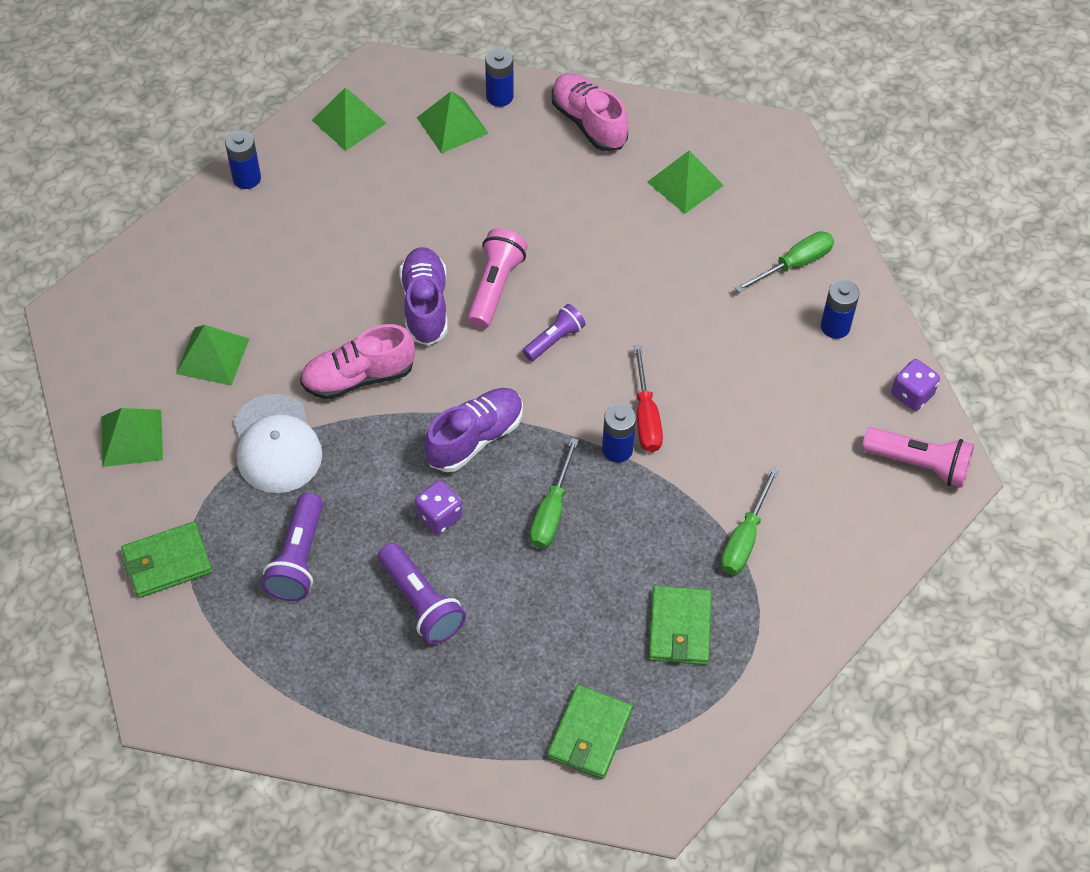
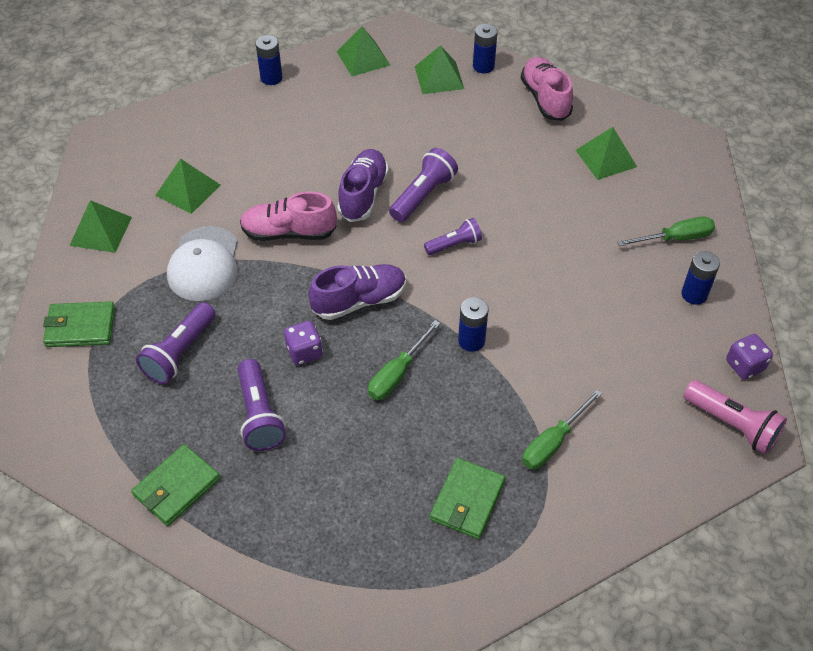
camera: 20 degrees right, 5 degrees down
(495, 287) = (423, 195): pink flashlight -> purple flashlight
(590, 734) = (352, 567): green wallet -> green wallet (177, 487)
(646, 416) = (506, 321): red screwdriver -> none

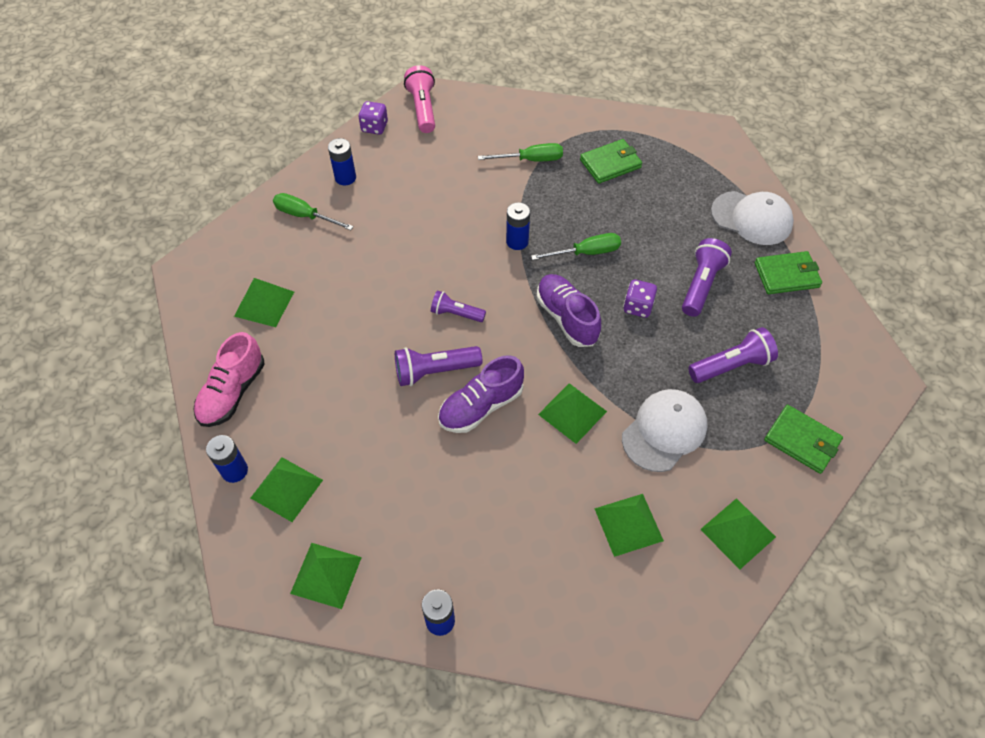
camera: 140 degrees left, 5 degrees up
(256, 538) = (751, 218): none -> white cap
(289, 232) = (572, 413): pink shoe -> green pyramid
(359, 301) = (567, 318): purple shoe -> purple shoe turned 45 degrees clockwise

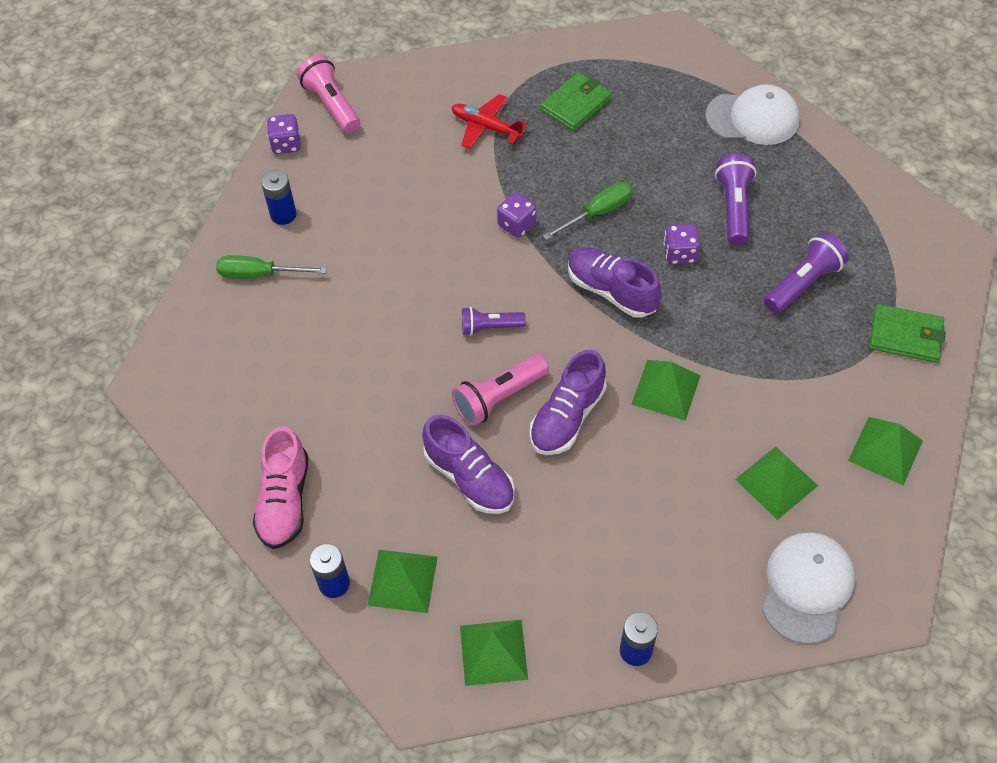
camera: 20 degrees left, 0 degrees up
(264, 304) = (267, 390): green pyramid -> none
(379, 426) = (469, 478): none -> purple shoe
(435, 371) = (499, 397): purple flashlight -> pink flashlight
(517, 241) = (517, 225): blue battery -> purple dice
(531, 160) = (486, 127): green screwdriver -> red plane
(664, 431) = (767, 375): white cap -> white cap (807, 588)
(786, 275) = (815, 168): green wallet -> none

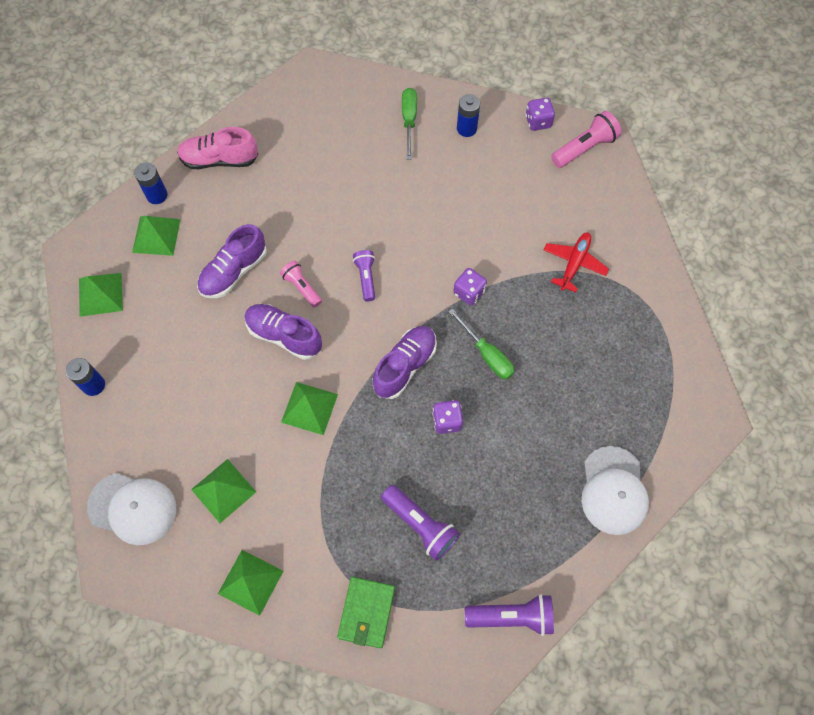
camera: 85 degrees right, 10 degrees up
(499, 397) = (302, 287): pink flashlight -> pink flashlight, size x0.66
(575, 104) = (610, 334): green wallet -> none
(734, 208) = (501, 468): purple flashlight -> purple flashlight (512, 616)

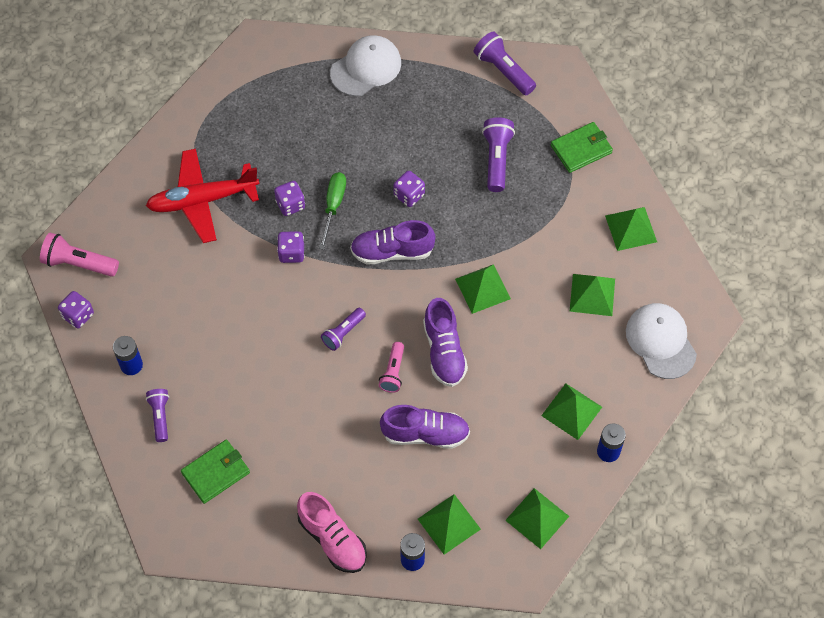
camera: 130 degrees left, 5 degrees down
(149, 386) = (571, 411): none -> green pyramid
(335, 126) = (216, 472): none -> green wallet
(409, 120) = (160, 417): green screwdriver -> purple flashlight
(516, 323) = (290, 205): none -> purple dice
(574, 263) = (202, 200): red plane -> red plane, size x1.65

